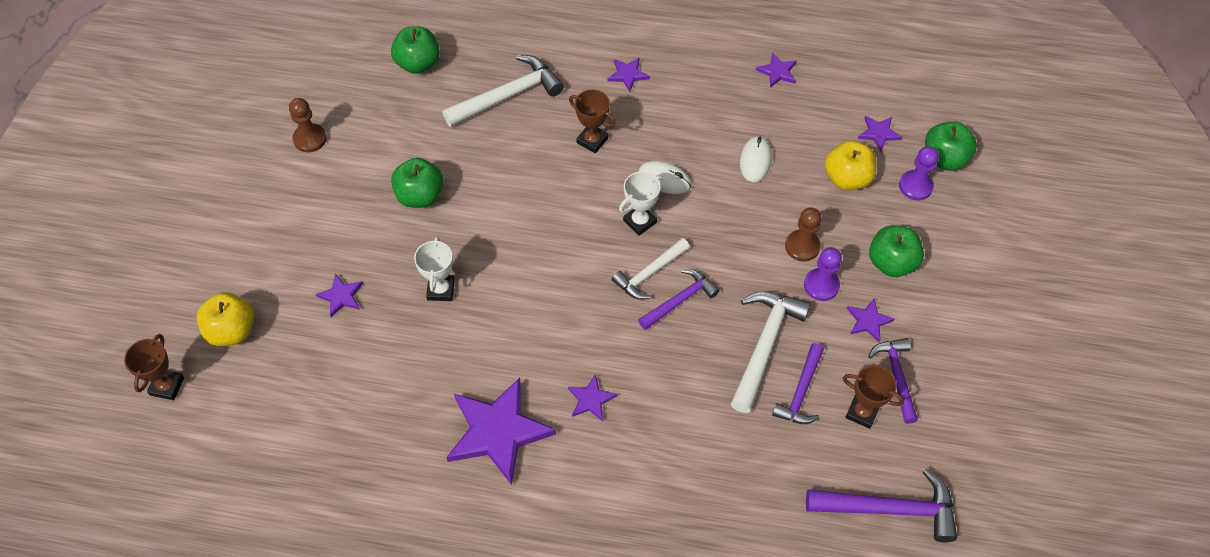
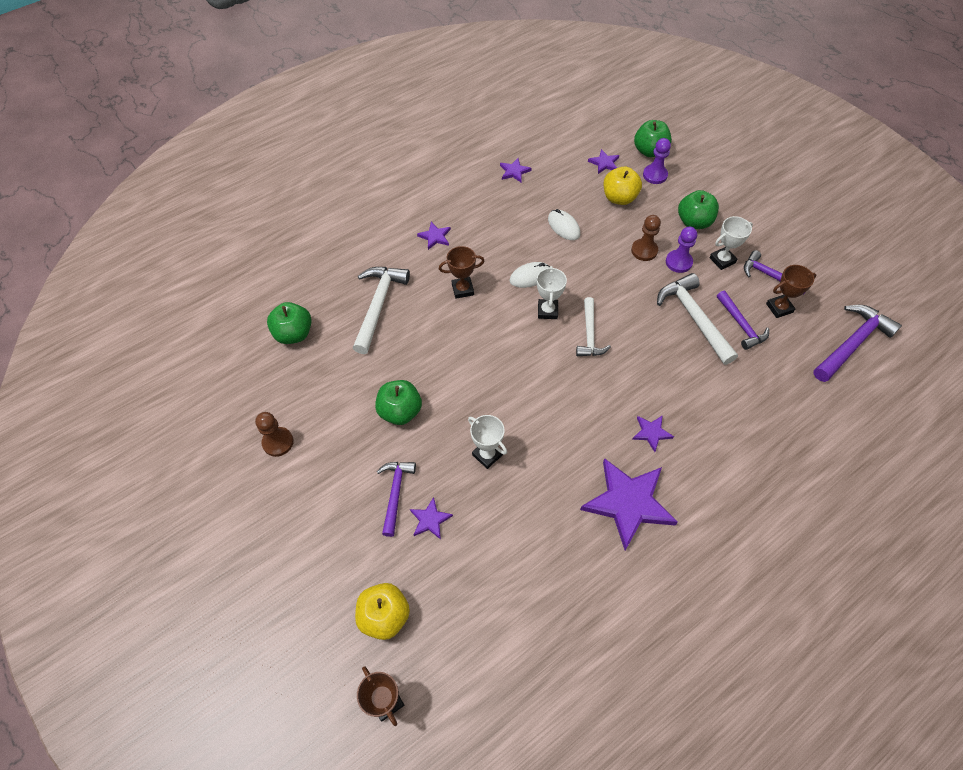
camera: 45 degrees left, 0 degrees up
(680, 300) = (624, 334): purple hammer -> purple hammer (395, 493)
(868, 321) = (722, 260): purple star -> white trophy

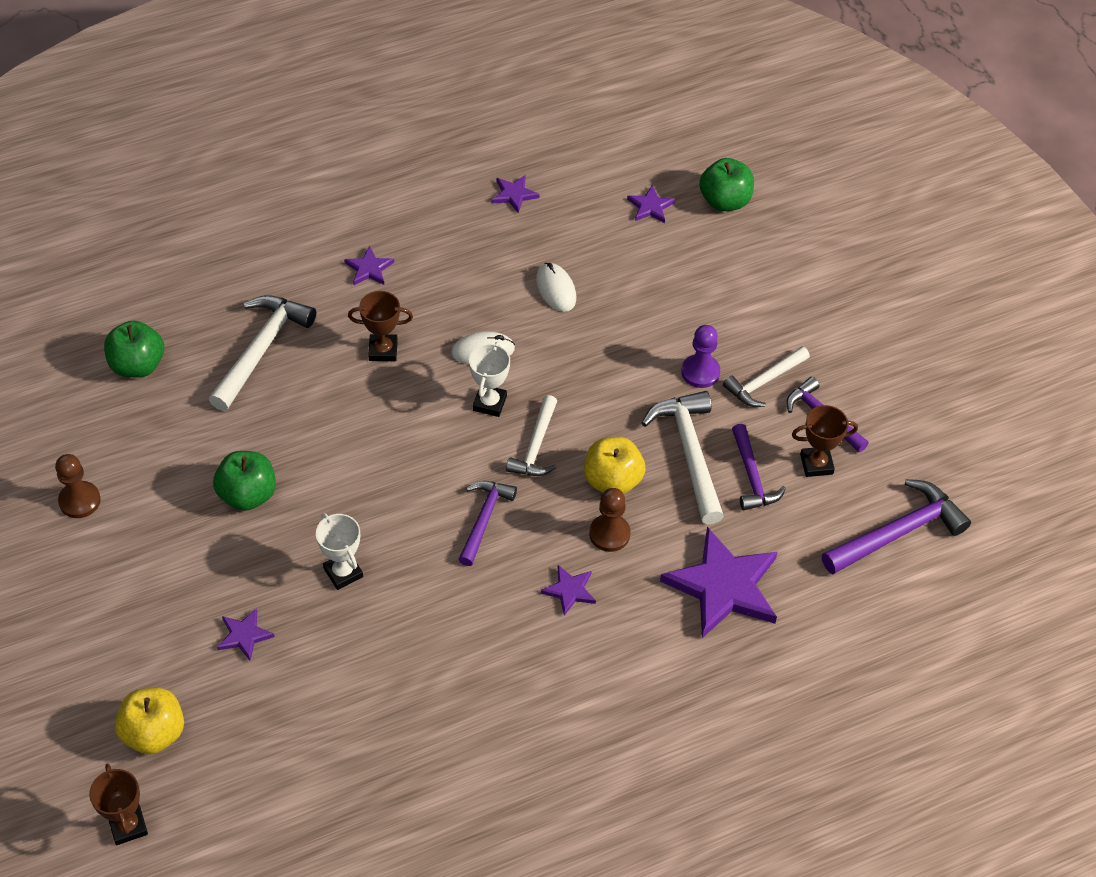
camera: 10 degrees right, 5 degrees down
(395, 493) = (210, 595): purple hammer -> purple hammer (484, 519)
(619, 198) = (652, 263): yellow apple -> yellow apple (612, 481)
(628, 503) = (504, 670): purple star -> purple star (723, 586)
(644, 250) = (657, 346): brown pawn -> brown pawn (609, 534)
(655, 175) = (718, 239): purple pawn -> none
(694, 222) = (746, 319): green apple -> none
(722, 260) = (764, 382): white trophy -> white hammer

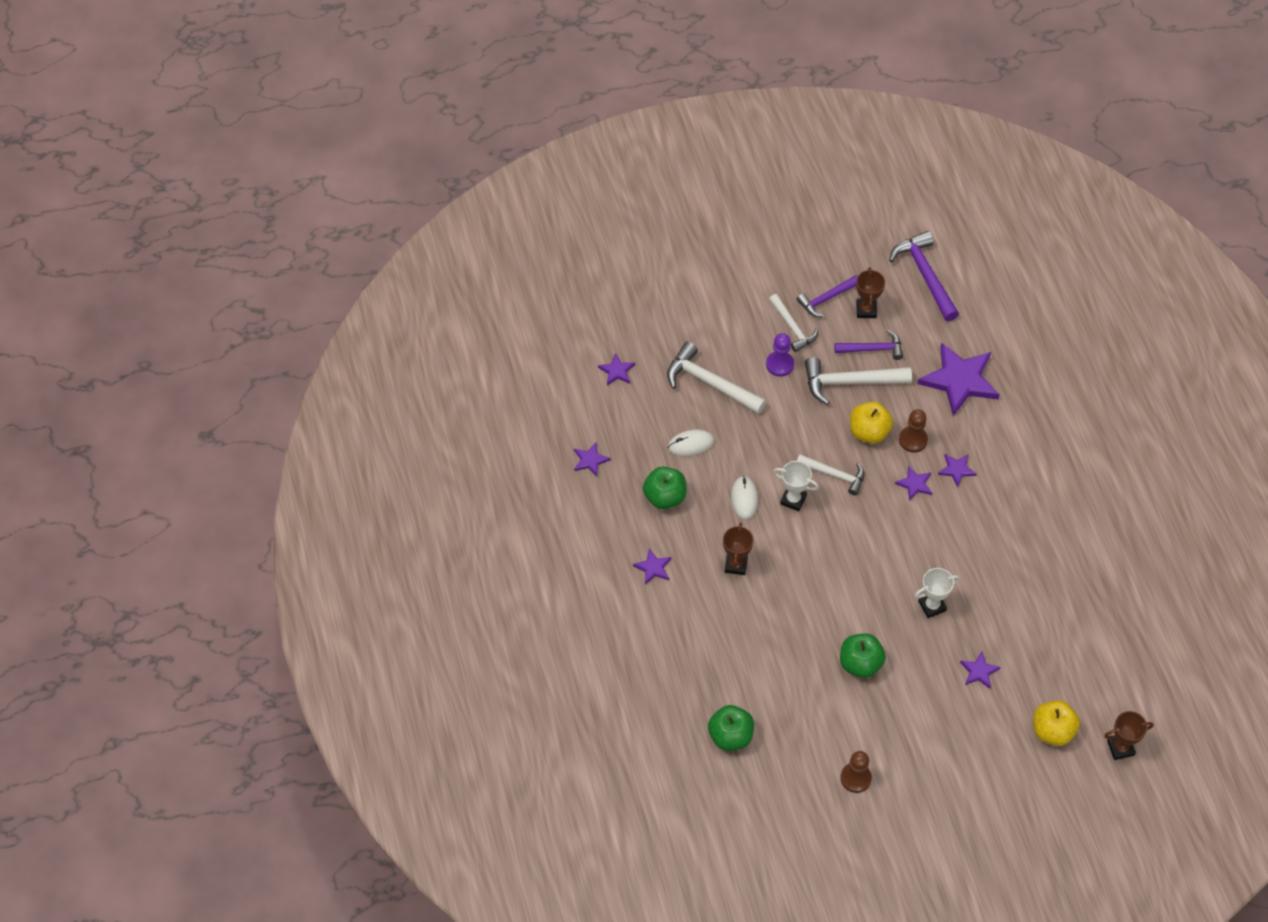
camera: 80 degrees left, 5 degrees up
(261, 350) = (725, 648): white hammer -> white hammer (710, 383)
(484, 519) = (894, 514): purple hammer -> none
(537, 540) = (915, 484): none -> purple star
(725, 201) = (618, 322): green apple -> green apple (665, 497)

